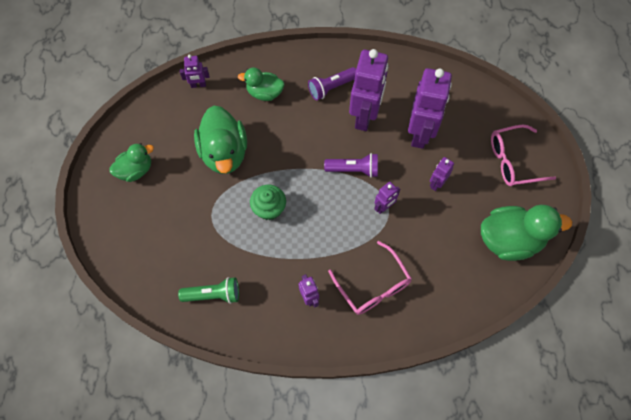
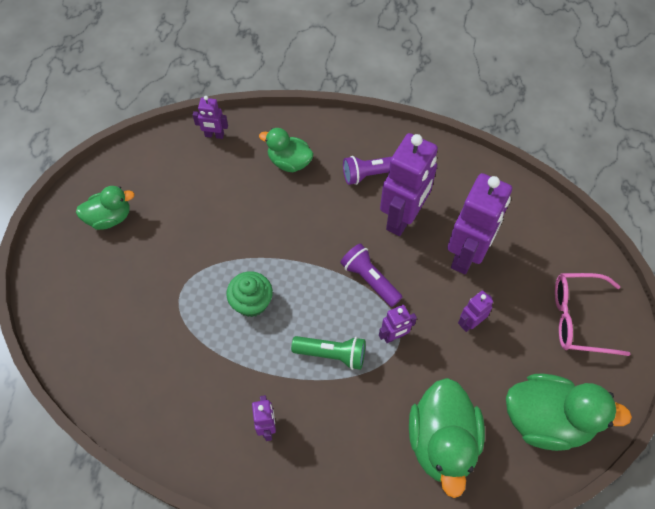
camera: 15 degrees right, 5 degrees down
(213, 294) = (151, 391): green flashlight -> green flashlight (332, 354)
(224, 153) = (219, 222): green duck -> green duck (442, 442)
(353, 169) = (370, 280): purple flashlight -> purple flashlight turned 150 degrees counterclockwise
(373, 286) = (351, 433): pink glasses -> none

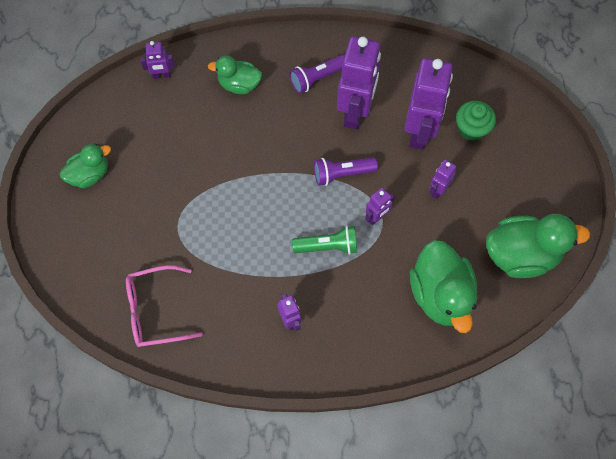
camera: 15 degrees left, 5 degrees up
(251, 302) = (244, 219): green cupcake -> green cupcake (471, 129)
(370, 280) = (342, 174): purple flashlight -> purple flashlight turned 45 degrees counterclockwise
(578, 318) = (527, 164): pink glasses -> pink glasses (155, 311)

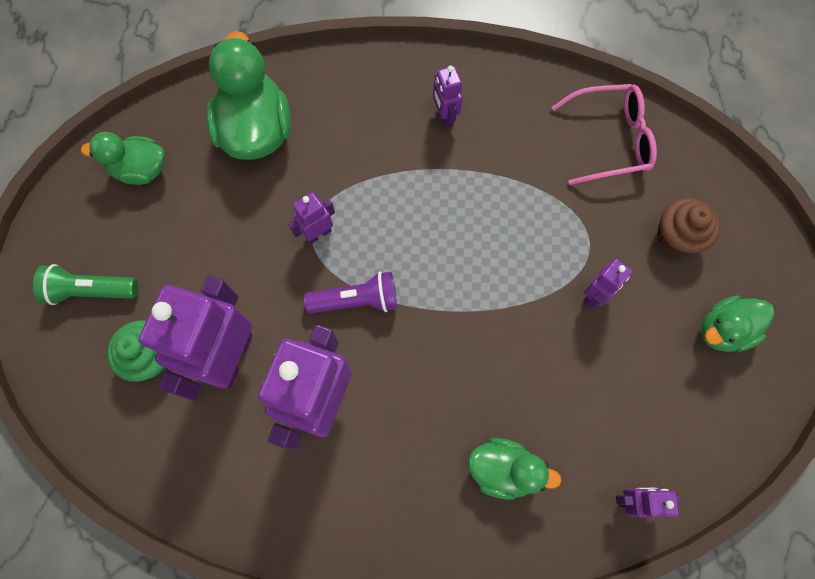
camera: 175 degrees left, 5 degrees up
(112, 236) = (676, 237): none -> brown cupcake
(317, 78) = (375, 470): purple flashlight -> none
(328, 246) = (389, 201): green flashlight -> green flashlight (91, 291)
(438, 190) = (226, 265): purple robot -> purple robot (594, 295)
(521, 255) = (141, 170): green duck -> green duck, size x0.60

